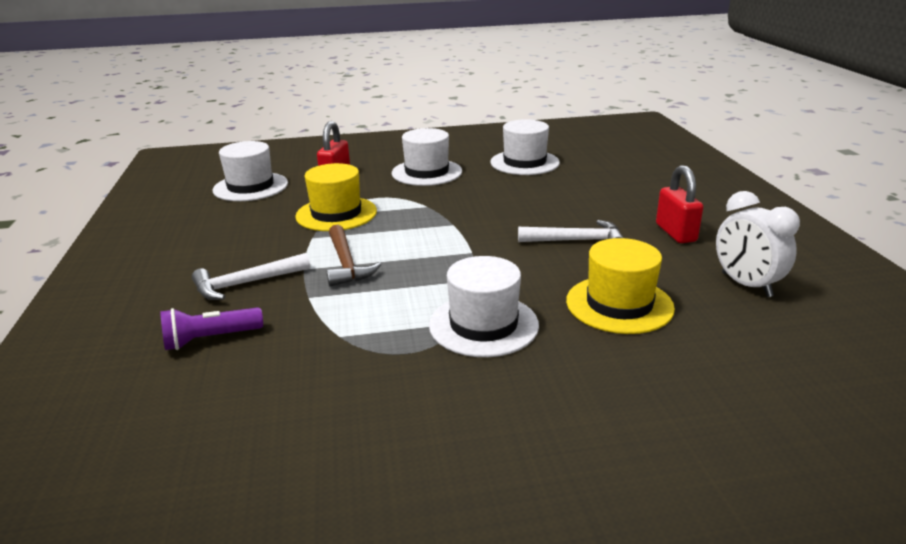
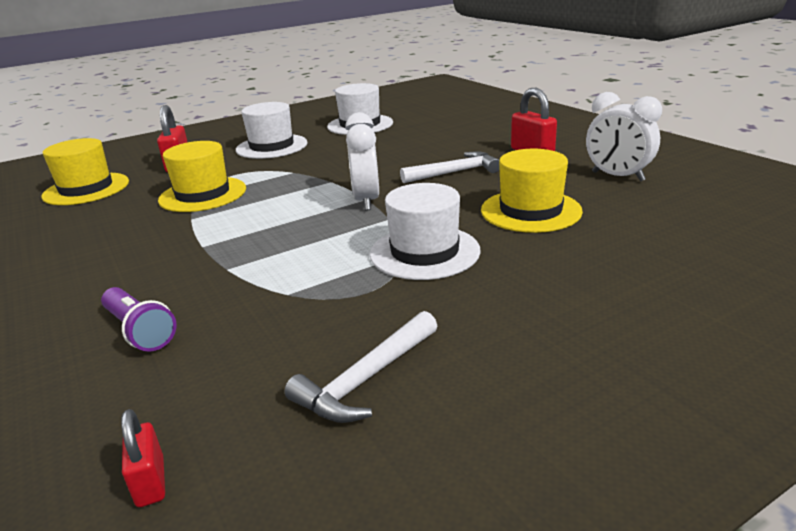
camera: 20 degrees left, 0 degrees up
(143, 473) = (150, 482): none -> red padlock
(210, 339) = (140, 331): purple flashlight -> purple flashlight turned 90 degrees counterclockwise
(246, 283) = (145, 272): white hammer -> white hammer (366, 379)
(250, 187) = (86, 189): white hat -> yellow hat
(346, 264) = (246, 233): brown hammer -> none
(470, 254) = (366, 201): none -> white clock

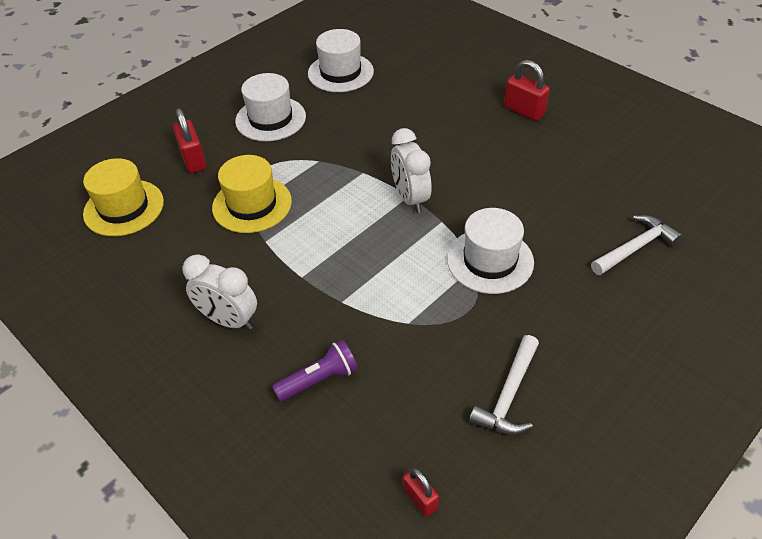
camera: 15 degrees left, 20 degrees up
(140, 331) = (319, 379): purple flashlight -> purple flashlight turned 60 degrees counterclockwise
(455, 172) = (469, 148): white hammer -> white hammer (635, 247)
(530, 211) = (551, 198): yellow hat -> none
(617, 176) = (605, 143): white clock -> white clock (229, 320)

